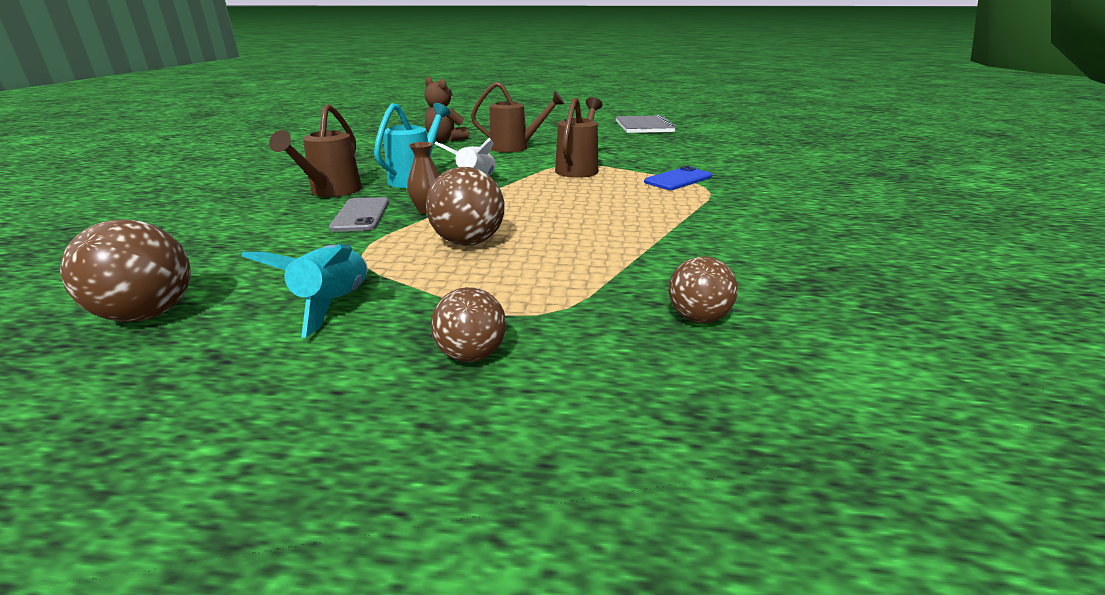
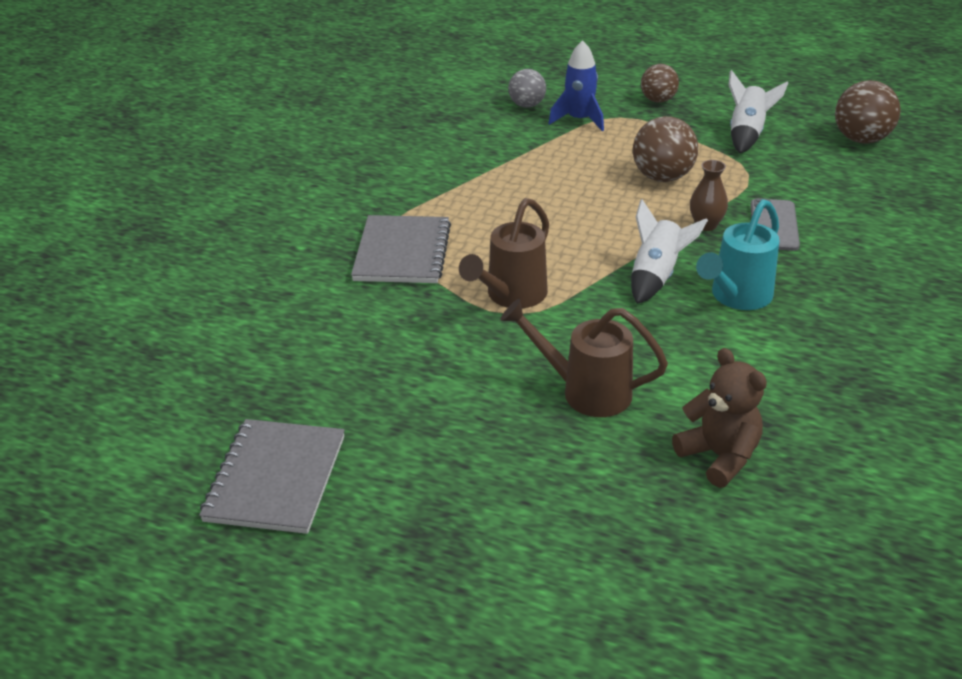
camera: 165 degrees left, 10 degrees up
(331, 191) = (833, 276): brown watering can -> none
(333, 304) = (747, 134): turquoise rocket -> white rocket
(598, 301) = (579, 120): none -> blue rocket
(678, 179) = (402, 252): blue phone -> grey notebook
(698, 318) = (527, 105): brown ball -> grey ball

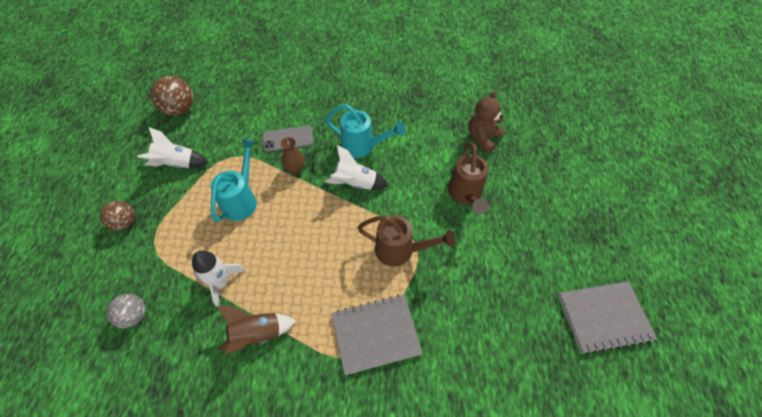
camera: 110 degrees left, 20 degrees up
(458, 173) = (257, 334): none -> brown rocket
(539, 155) = (221, 282): none -> white rocket
(579, 120) = (160, 269): blue rocket -> none
(662, 177) = (242, 200): brown ball -> turquoise watering can

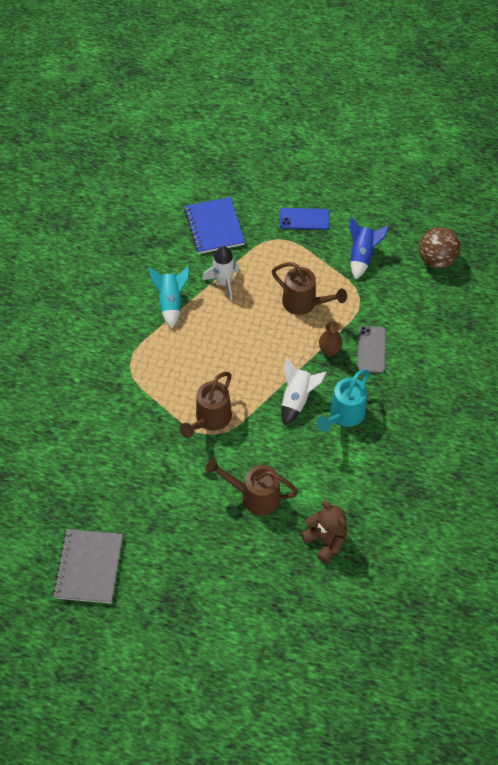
camera: 105 degrees right, 0 degrees up
(125, 222) = (304, 219): brown ball -> blue phone
(134, 315) = (214, 227): grey ball -> blue notebook
(177, 163) = (362, 256): white rocket -> blue rocket
(242, 200) = (304, 303): turquoise watering can -> brown watering can
(257, 334) = (171, 303): brown rocket -> turquoise rocket
(375, 334) = (141, 383): grey notebook -> none

